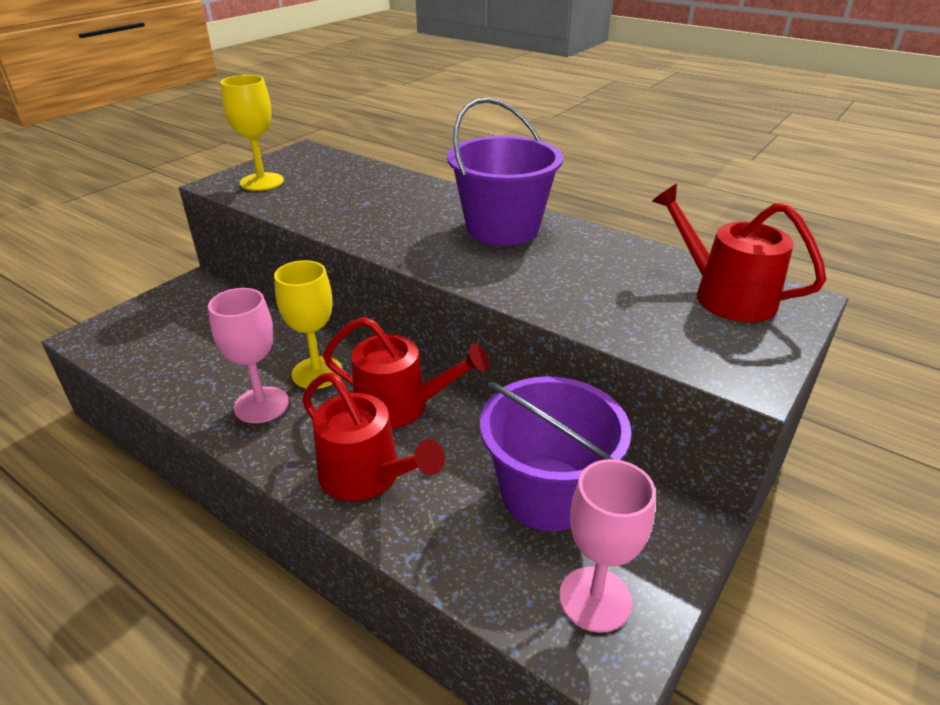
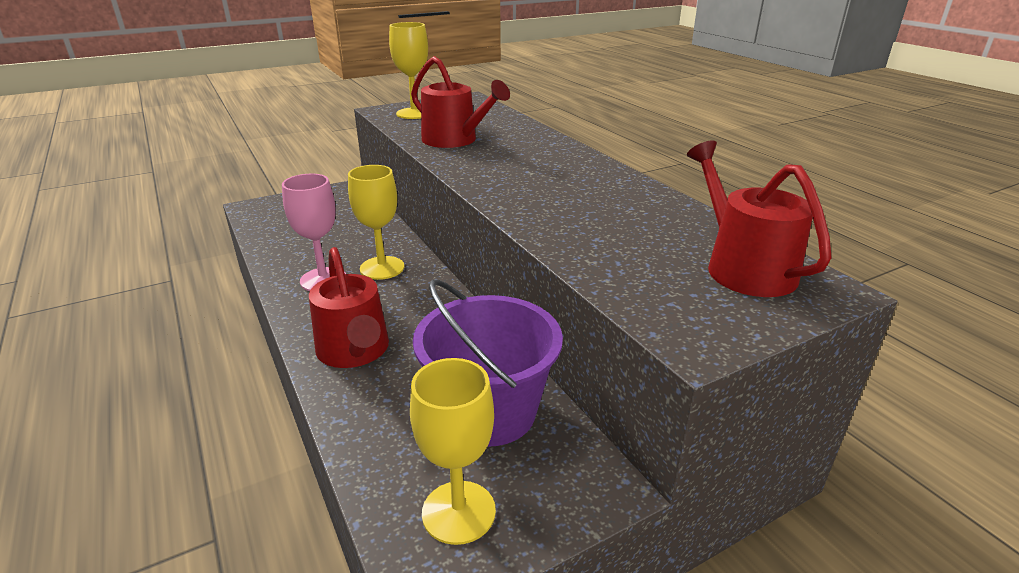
camera: 25 degrees right, 5 degrees down
(400, 406) = (424, 308): red watering can -> red watering can (454, 140)
(502, 228) = (574, 174): purple bucket -> none
(595, 599) = (458, 512): pink goblet -> yellow goblet

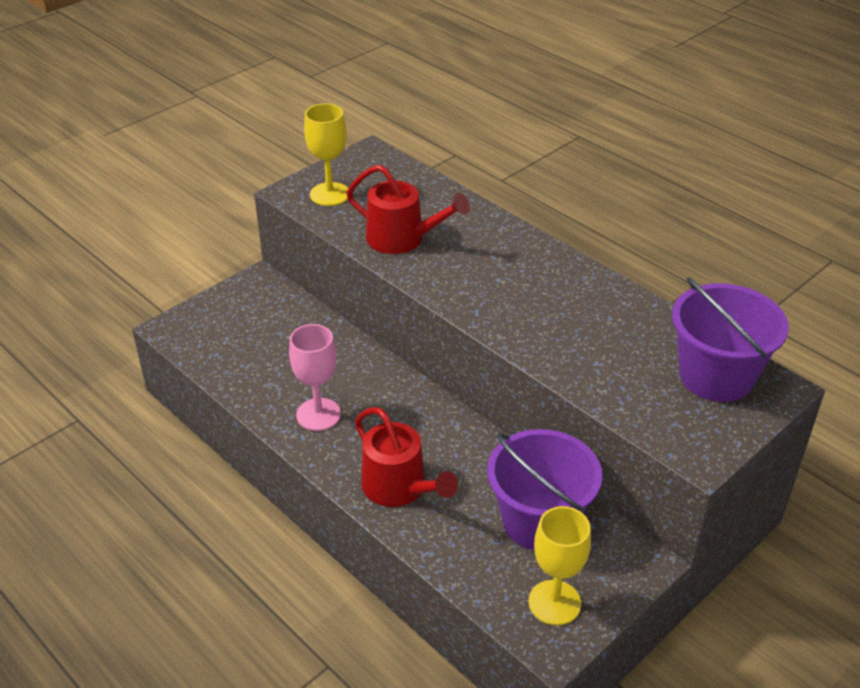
camera: 15 degrees left, 10 degrees up
(382, 268) = (366, 389): yellow goblet -> none
(743, 267) = (716, 376): red watering can -> purple bucket

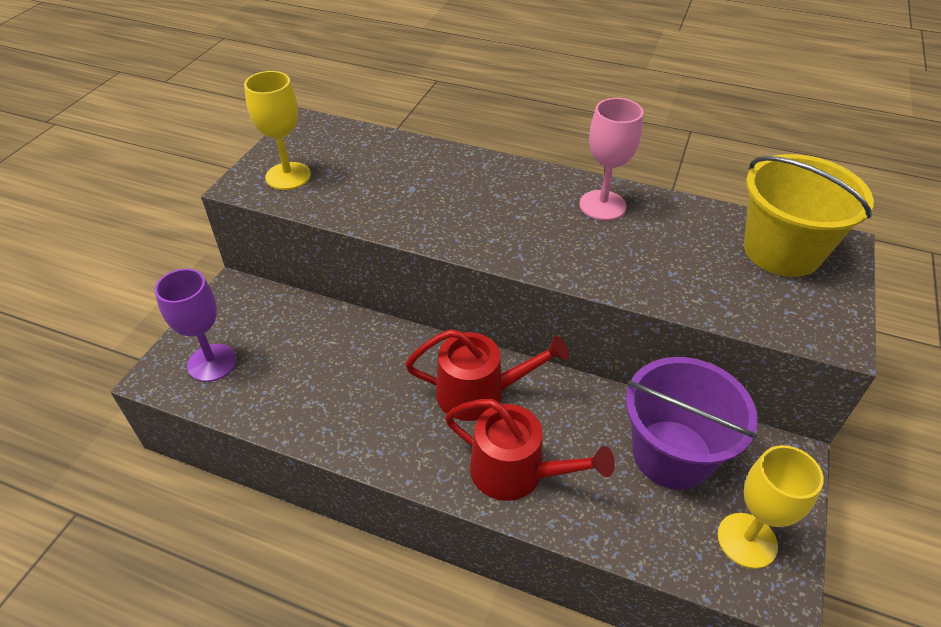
camera: 25 degrees left, 5 degrees up
(214, 331) = (212, 363): none -> purple goblet
(318, 414) = (382, 419): pink goblet -> pink goblet (602, 205)
(402, 239) = (394, 202): red watering can -> red watering can (479, 393)
(716, 376) = (782, 251): purple bucket -> yellow bucket

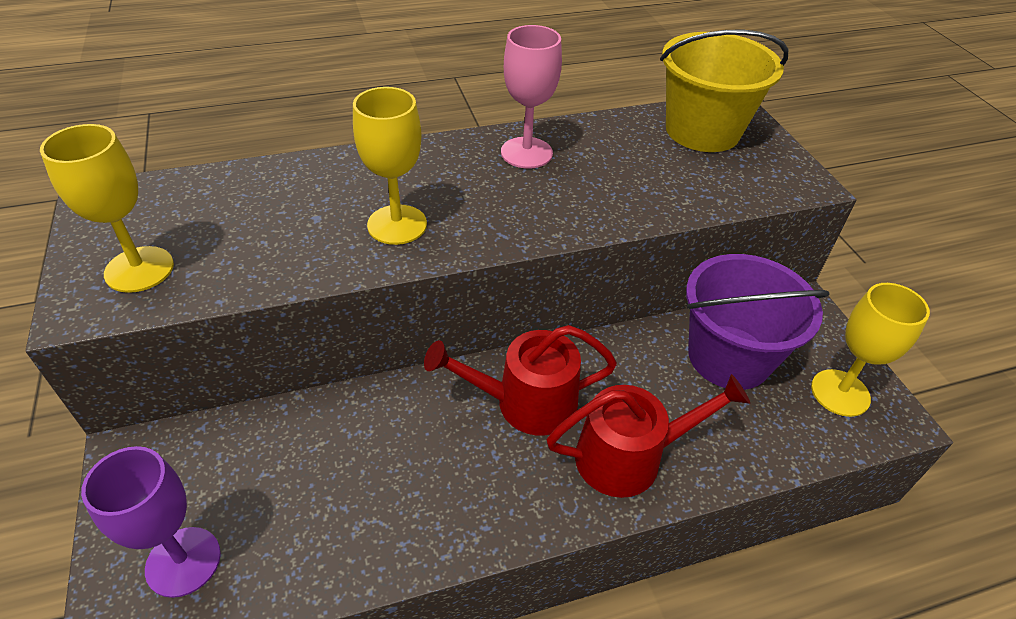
camera: 40 degrees left, 0 degrees up
(456, 216) = (397, 225): none -> yellow goblet
(479, 393) = (526, 403): red watering can -> red watering can turned 150 degrees counterclockwise

